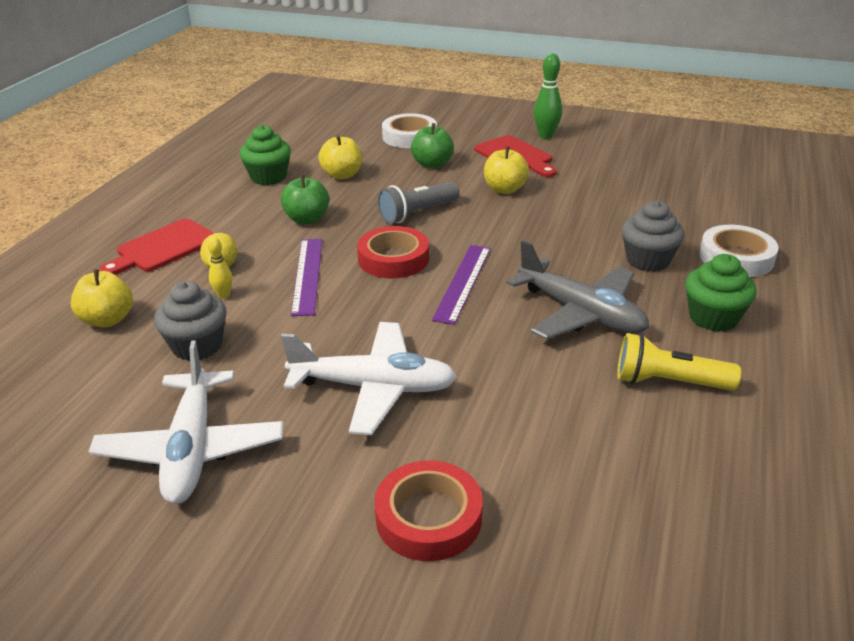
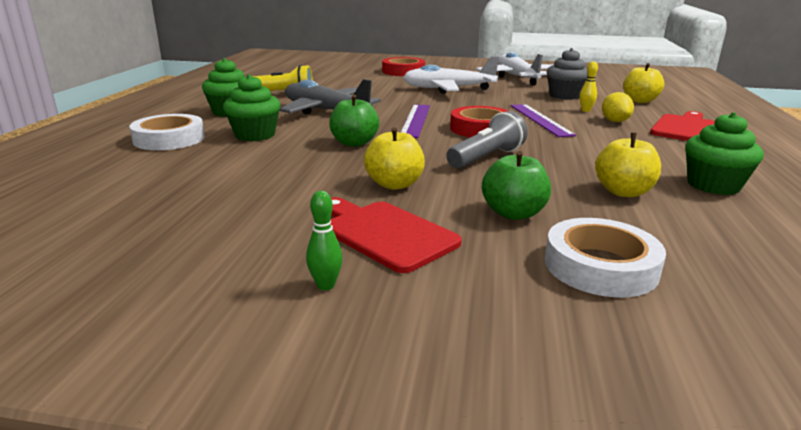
camera: 170 degrees right, 10 degrees down
(307, 219) = (595, 149): green apple -> green apple (354, 143)
(546, 136) = (325, 285): green bowling pin -> green bowling pin, size x0.58
(648, 260) = (255, 135): grey cupcake -> green cupcake

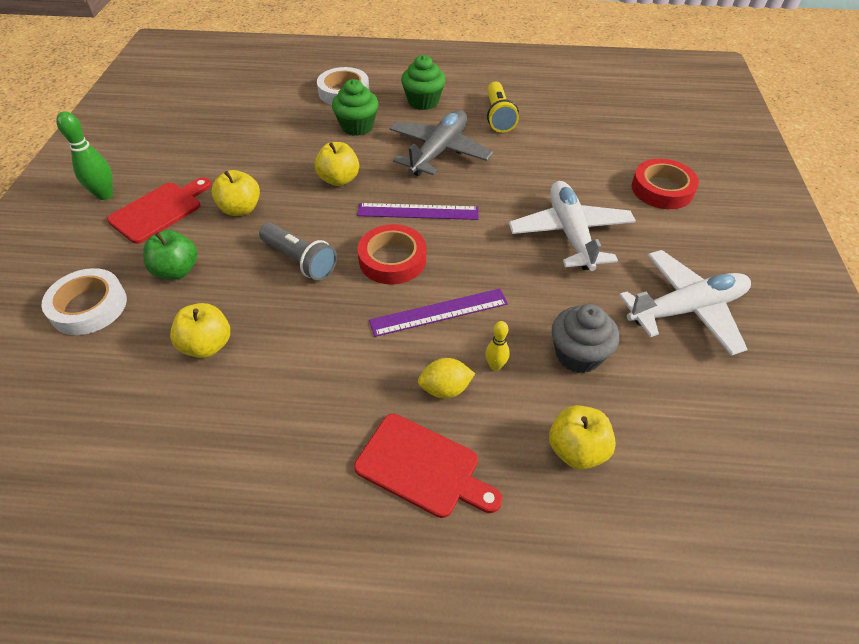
camera: 85 degrees right, 25 degrees up
(325, 285) = (105, 195): green bowling pin -> green bowling pin, size x1.72
(354, 143) = (339, 179): green apple -> yellow apple
(713, 185) = (214, 424): green cupcake -> none

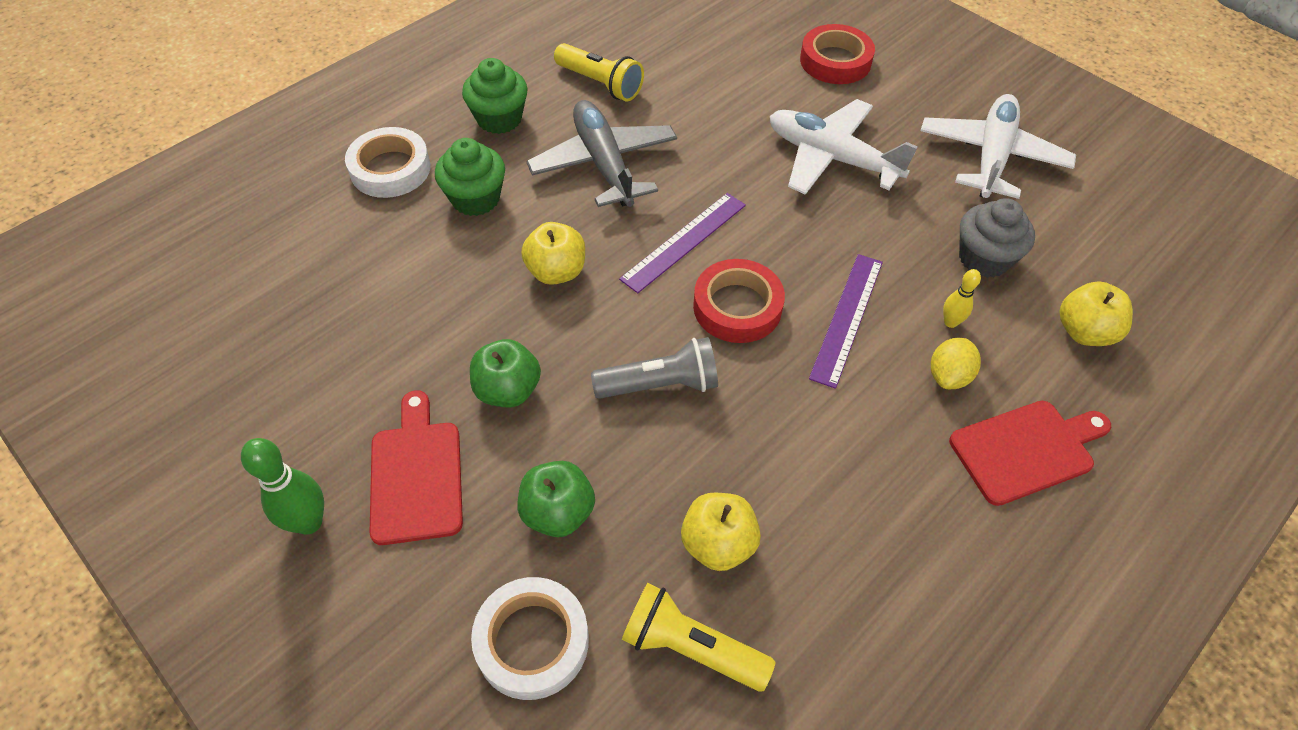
camera: 50 degrees left, 5 degrees up
(127, 372) = (691, 647): none -> yellow flashlight
(240, 209) = (508, 390): yellow apple -> green apple

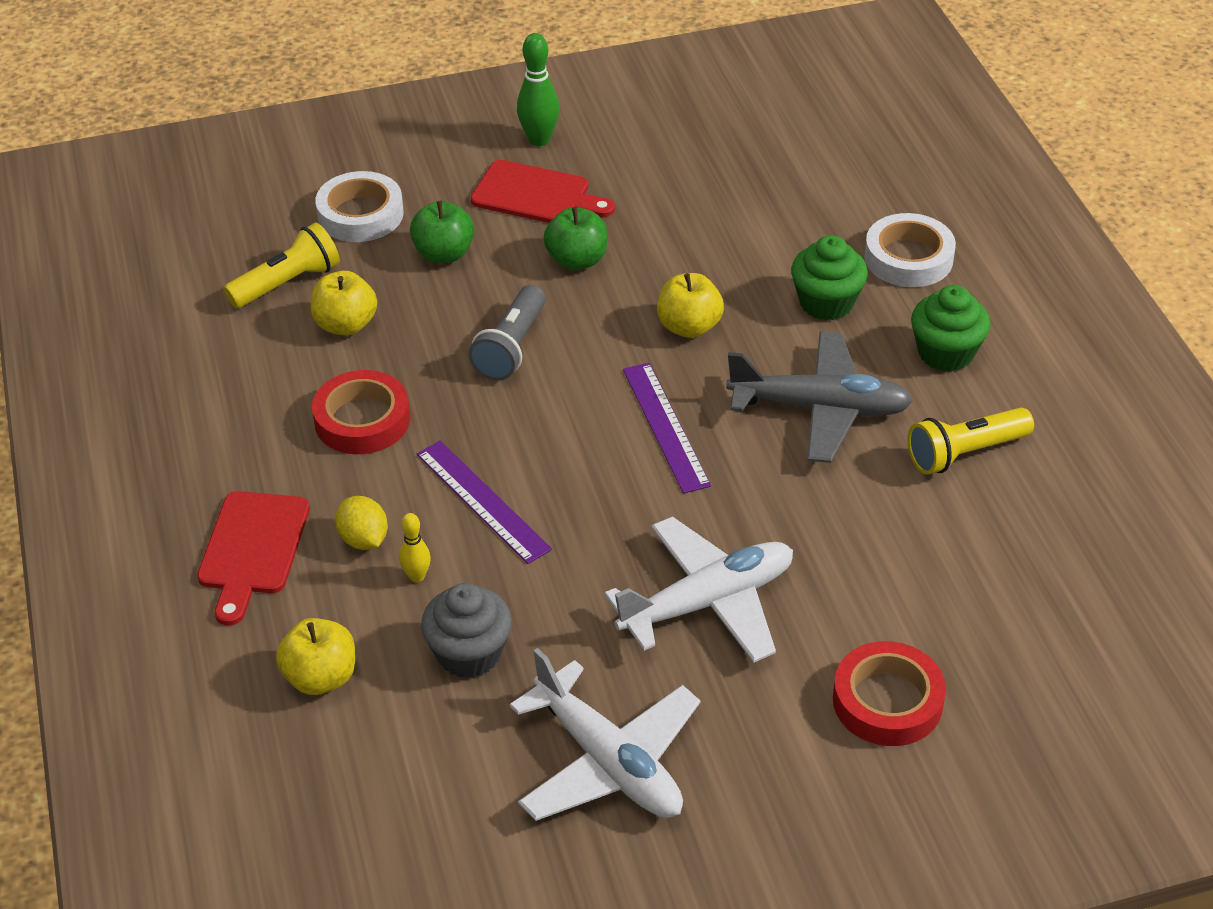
camera: 120 degrees right, 10 degrees down
(737, 307) = (556, 430): red tape -> red tape (362, 420)

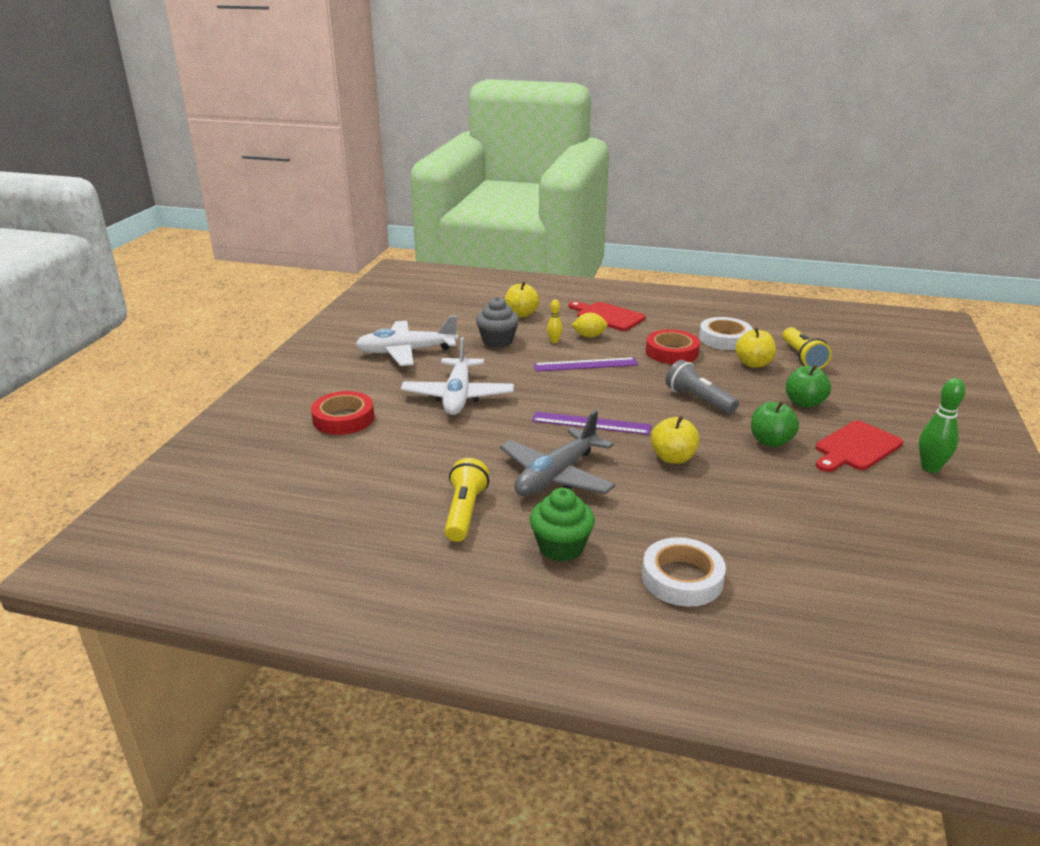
camera: 120 degrees right, 15 degrees down
(360, 214) = (861, 389): white tape -> white tape (724, 339)
(826, 303) = (657, 518): green cupcake -> none

